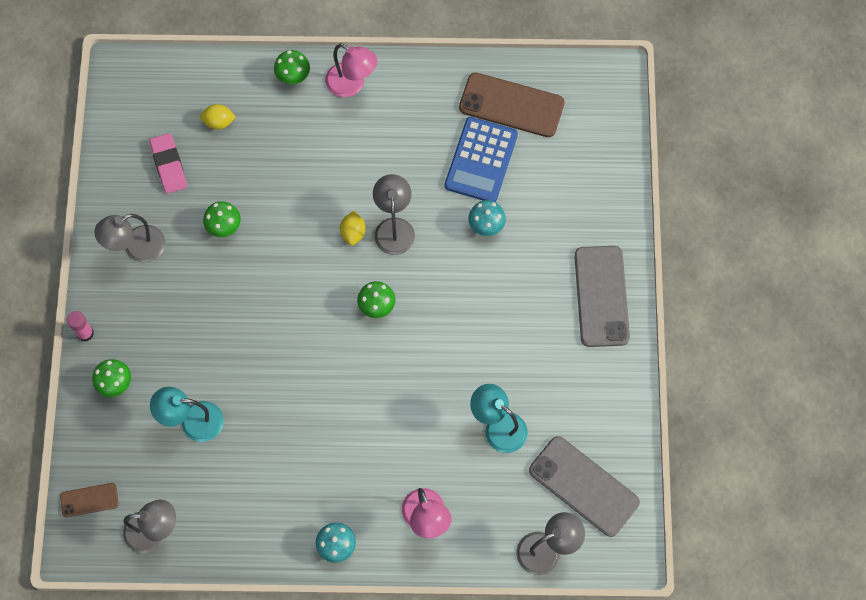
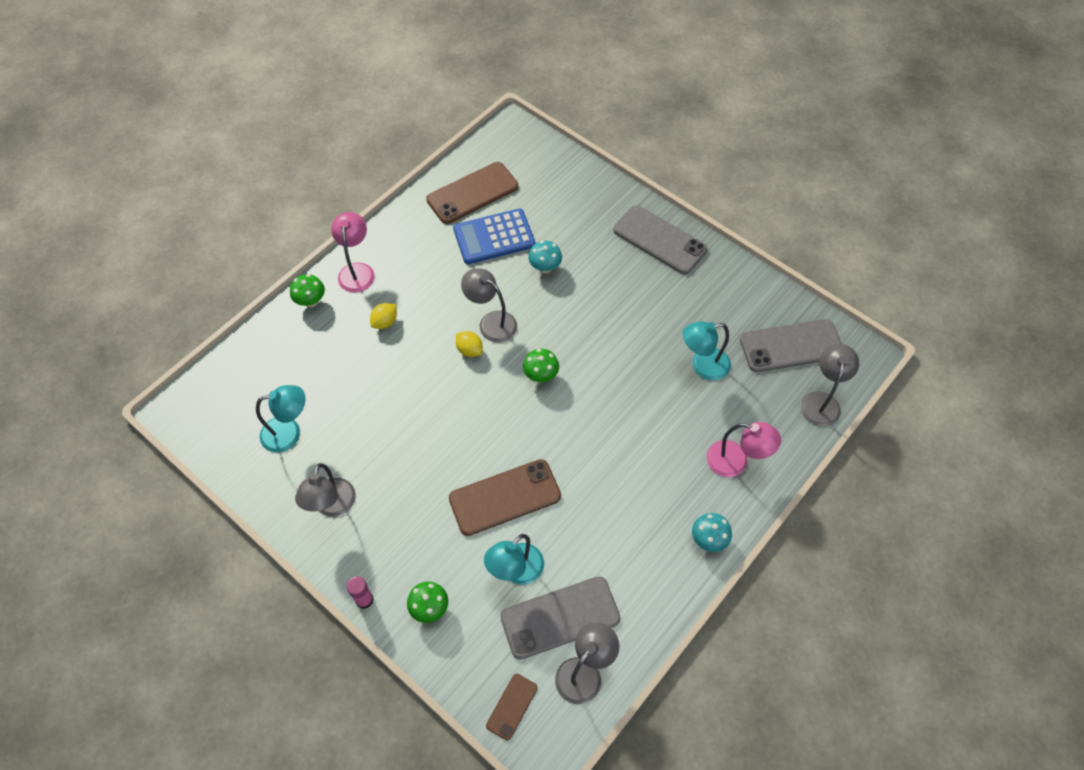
camera: 50 degrees left, 10 degrees down
(169, 165) = (289, 433): pink eraser -> turquoise lamp
(182, 482) = (560, 617): none -> grey phone
(219, 122) = (292, 374): yellow lemon -> yellow lemon (385, 322)
(224, 227) = (378, 431): green mushroom -> none
(246, 365) = (505, 497): none -> brown phone
(352, 84) = (357, 271): pink lamp -> pink lamp turned 75 degrees counterclockwise
(481, 160) = (494, 237): blue calculator -> blue calculator turned 105 degrees clockwise

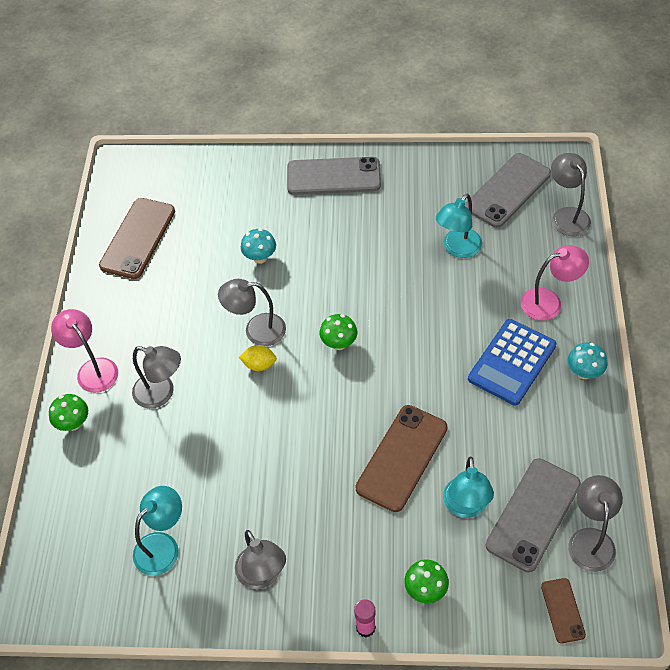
camera: 35 degrees left, 5 degrees down
(385, 322) = (161, 393): yellow lemon -> grey lamp
(494, 237) = (192, 261): blue calculator -> blue calculator (512, 362)

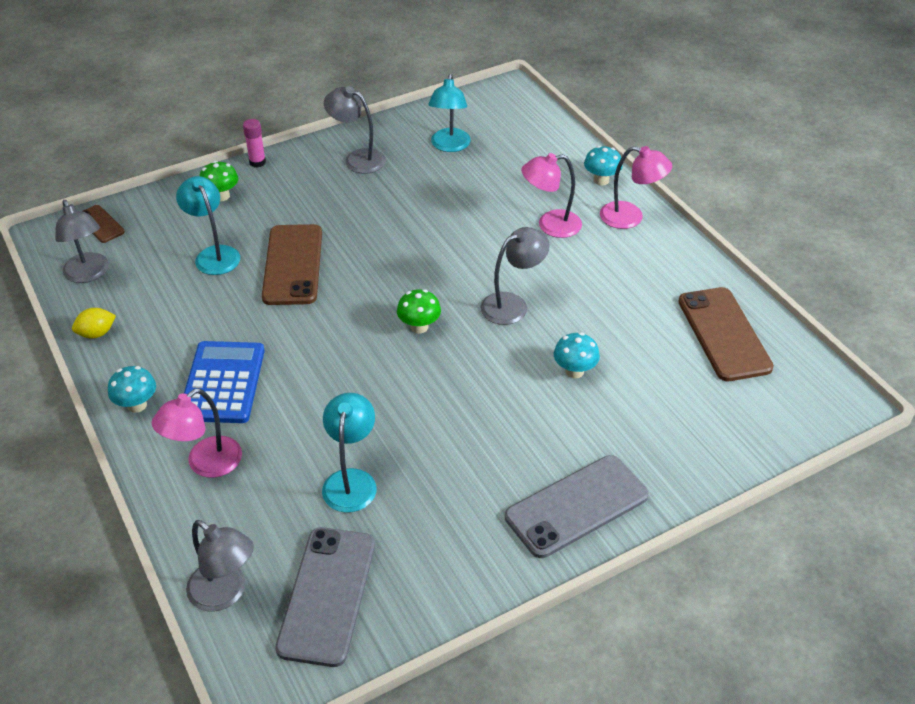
camera: 145 degrees right, 10 degrees down
(73, 423) = (601, 180): green mushroom -> turquoise mushroom
(161, 393) = (550, 225): grey lamp -> pink lamp
(259, 365) = (482, 279): yellow lemon -> yellow lemon (97, 333)
(533, 514) = (149, 272): grey phone -> none

